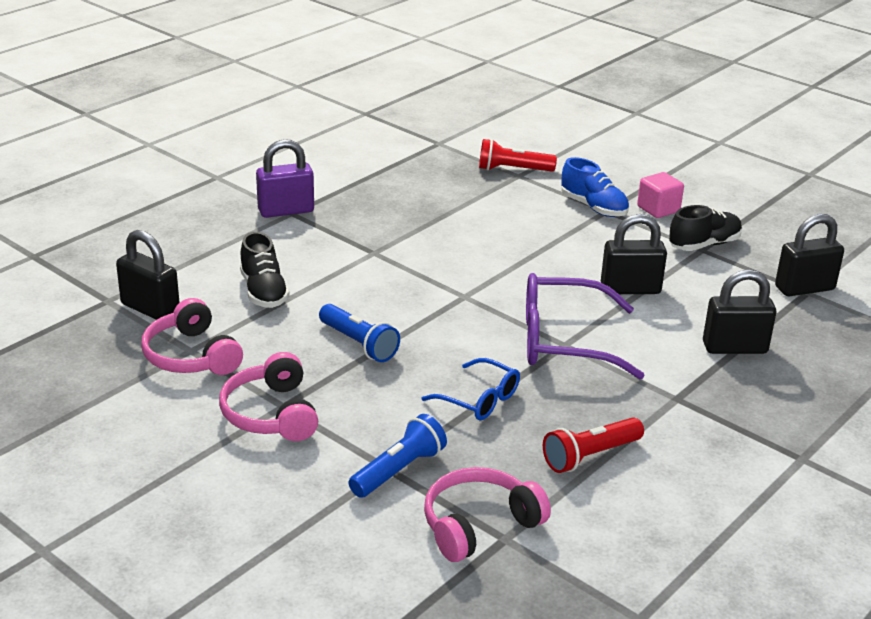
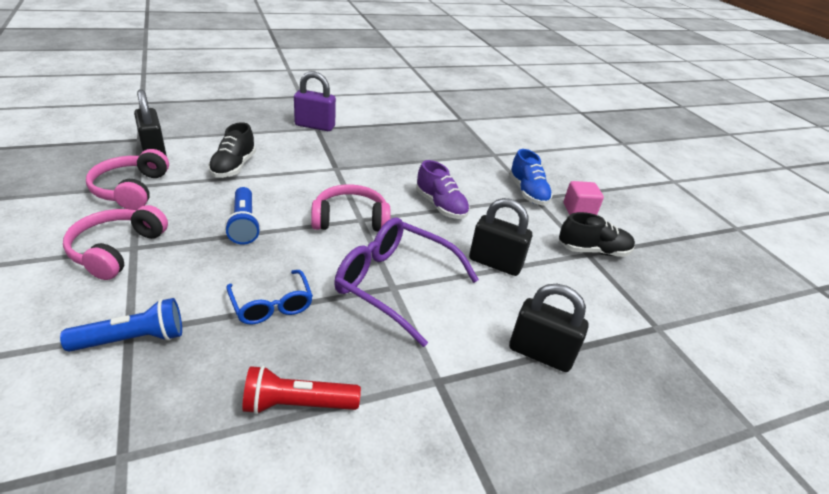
camera: 25 degrees right, 5 degrees up
(479, 525) = (119, 429): pink headphones -> pink headphones (350, 219)
(513, 170) = (493, 150): red flashlight -> none
(525, 253) = (440, 206): none -> purple shoe
(804, 288) = (657, 323): black padlock -> none

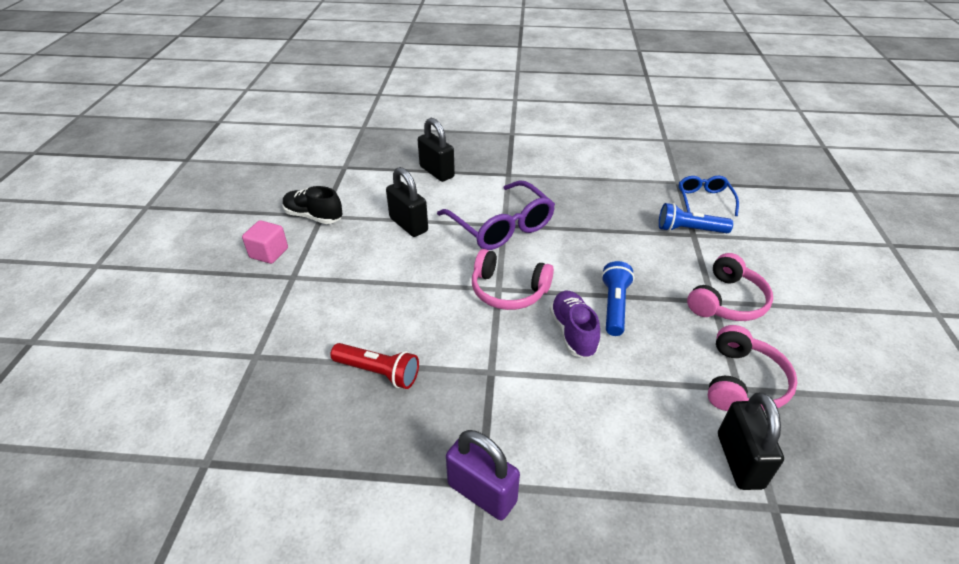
camera: 150 degrees left, 5 degrees up
(233, 167) = (624, 401): black shoe -> none
(271, 305) = (597, 231): blue glasses -> blue glasses (704, 200)
(297, 404) = (590, 181): red flashlight -> red flashlight (378, 372)
(440, 206) = (405, 287): purple shoe -> purple shoe (573, 332)
(527, 192) = (292, 285): blue shoe -> none

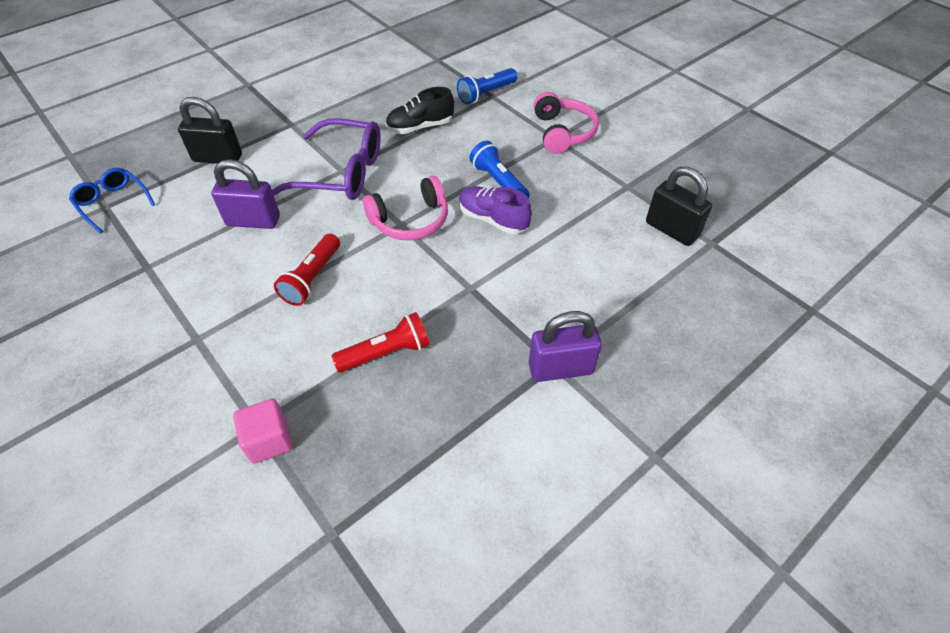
camera: 45 degrees left, 10 degrees up
(269, 253) = (136, 336): pink cube -> pink cube (269, 440)
(314, 216) = (139, 273): black shoe -> black shoe (420, 127)
(397, 286) = (312, 278): none -> red flashlight
(408, 225) = (253, 221): black padlock -> purple padlock
(704, 200) = (471, 65): blue glasses -> blue glasses (113, 203)
(743, 382) = (625, 181): pink headphones -> none

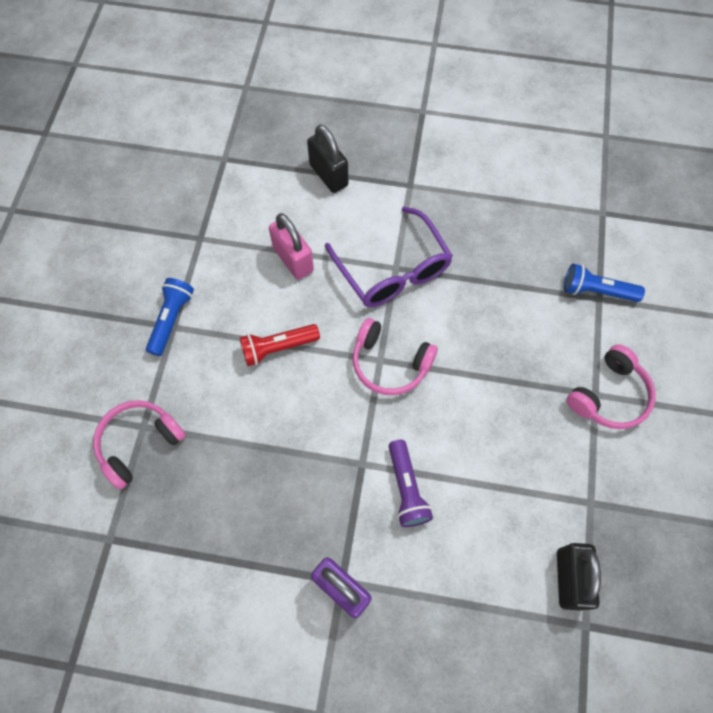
camera: 50 degrees right, 15 degrees up
(113, 203) = (231, 159): blue glasses -> none
(253, 221) = (293, 259): purple padlock -> pink padlock
(269, 440) = (139, 443): pink cube -> pink headphones
(386, 353) = (257, 455): red flashlight -> none
(420, 127) = (500, 278): black shoe -> none
(493, 219) = (446, 423): purple shoe -> none
(498, 182) = (493, 393): blue flashlight -> blue flashlight (171, 320)
(518, 274) = (406, 488): none -> purple flashlight

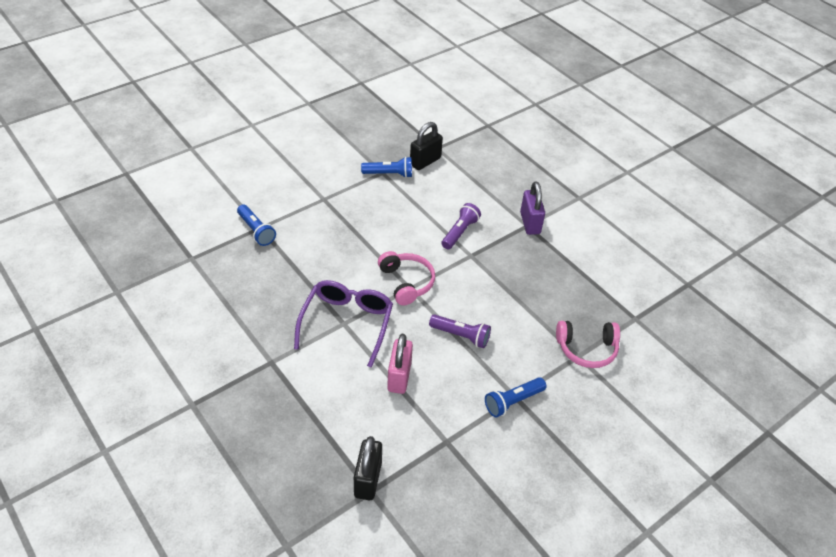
camera: 140 degrees left, 20 degrees down
(278, 348) = (461, 336): red flashlight -> purple flashlight
(328, 175) = (313, 413): black padlock -> black padlock (368, 479)
(580, 507) = (389, 174): none -> blue flashlight
(609, 395) = (318, 194): pink headphones -> none

